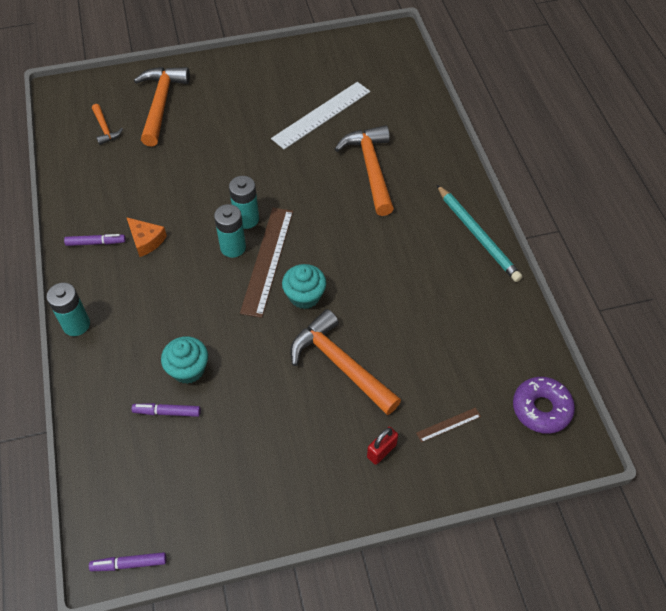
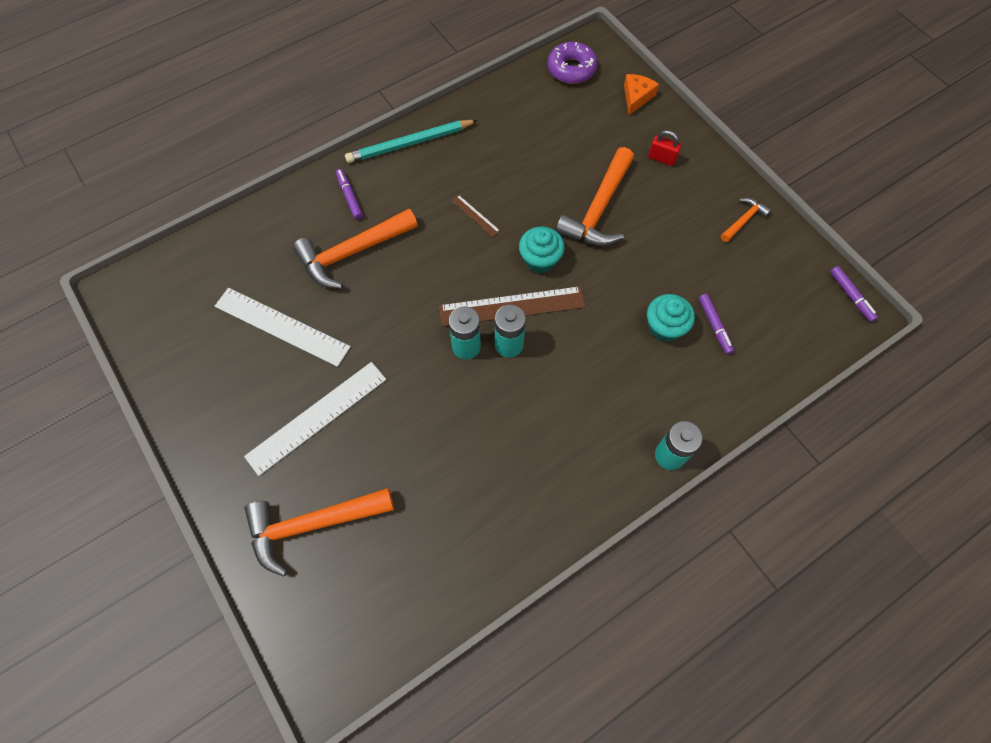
camera: 110 degrees left, 10 degrees up
(96, 243) = (561, 491): purple marker -> purple marker (349, 197)
(105, 129) = (379, 577): orange hammer -> orange hammer (743, 220)
(146, 240) = (535, 437): orange cheese -> orange cheese (636, 97)
(236, 120) = (317, 417): none -> white ruler
(448, 424) = (615, 122): brown ruler -> brown ruler (475, 215)
(477, 235) = (410, 144): turquoise pencil -> turquoise pencil turned 150 degrees counterclockwise

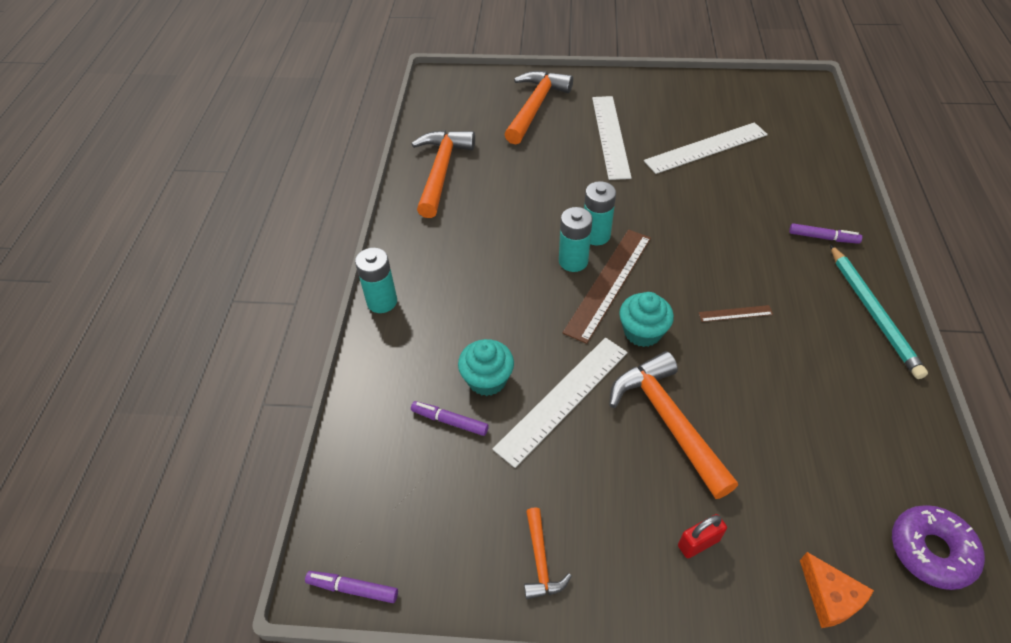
camera: 130 degrees right, 15 degrees down
(352, 253) = (752, 212): orange hammer -> orange hammer (441, 171)
(410, 144) = (873, 312): turquoise pencil -> turquoise pencil turned 150 degrees clockwise
(636, 273) = (563, 399): none -> white ruler

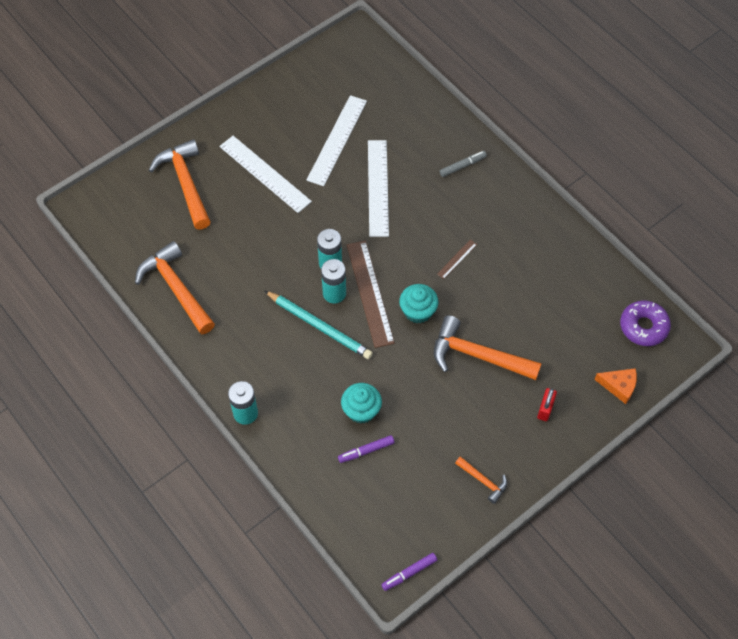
camera: 45 degrees left, 10 degrees up
(563, 399) = (413, 388): white ruler -> white ruler (378, 187)
(823, 237) = (462, 166): purple marker -> grey marker
(873, 312) = (526, 202): turquoise pencil -> turquoise pencil (319, 326)

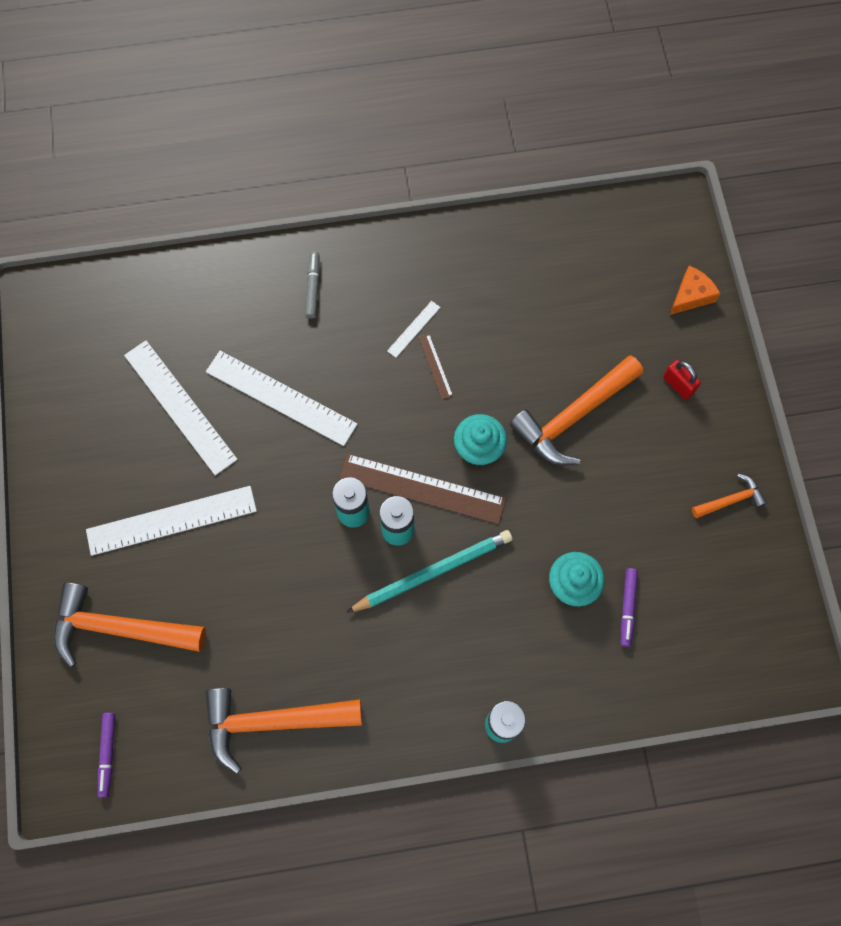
camera: 60 degrees left, 10 degrees up
(409, 573) = (801, 643): purple marker -> purple marker (108, 754)
(474, 234) = (413, 329): none -> white ruler
(643, 327) = (634, 228): purple donut -> none

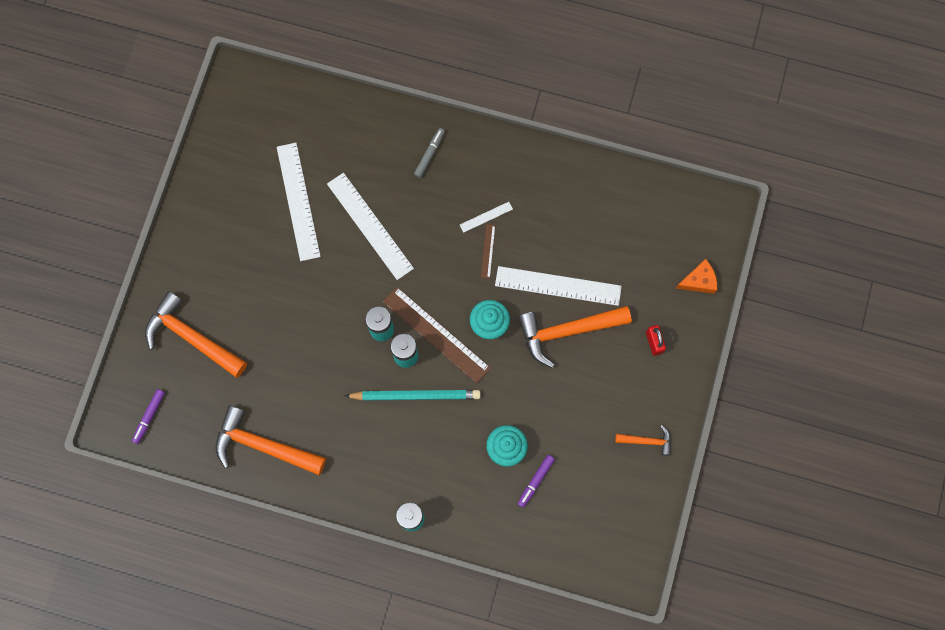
camera: 25 degrees right, 5 degrees up
(171, 520) = (257, 279): white ruler -> white ruler (558, 286)

